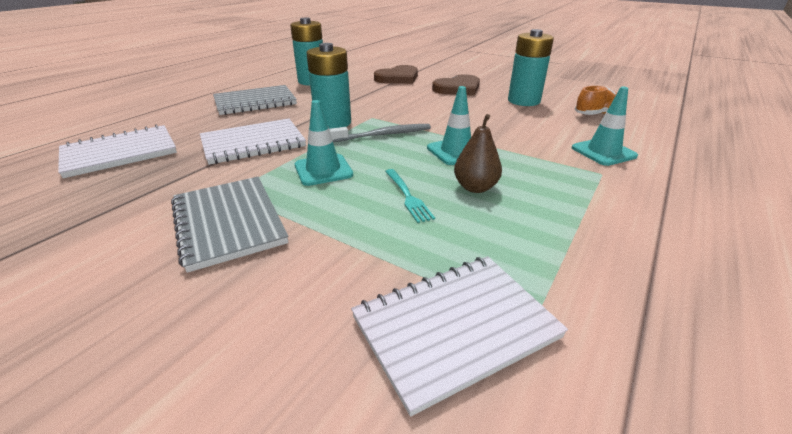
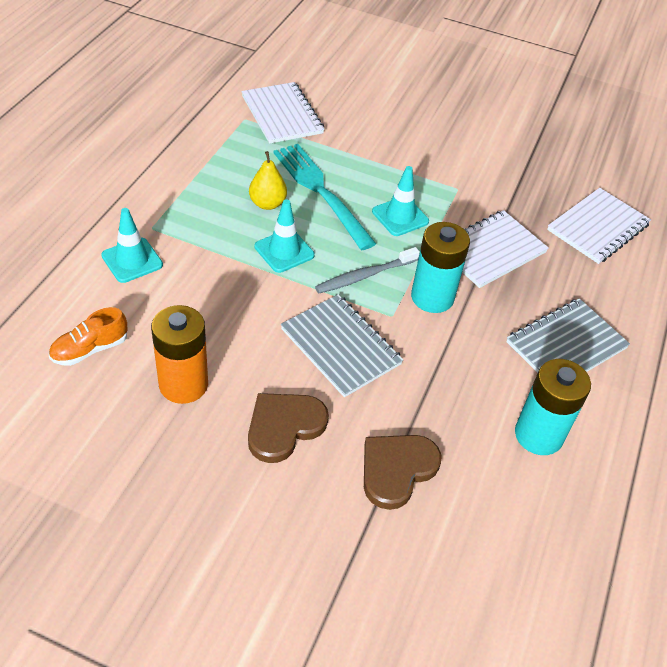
camera: 165 degrees right, 15 degrees up
(228, 222) = (435, 163): grey notebook -> grey notebook (341, 346)
(408, 196) = (320, 191): turquoise fork -> turquoise fork, size x2.12
(455, 327) = (282, 115): white notebook -> white notebook turned 75 degrees counterclockwise
(475, 187) = (267, 204): brown pear -> yellow pear
(523, 101) = (183, 384): turquoise battery -> orange battery

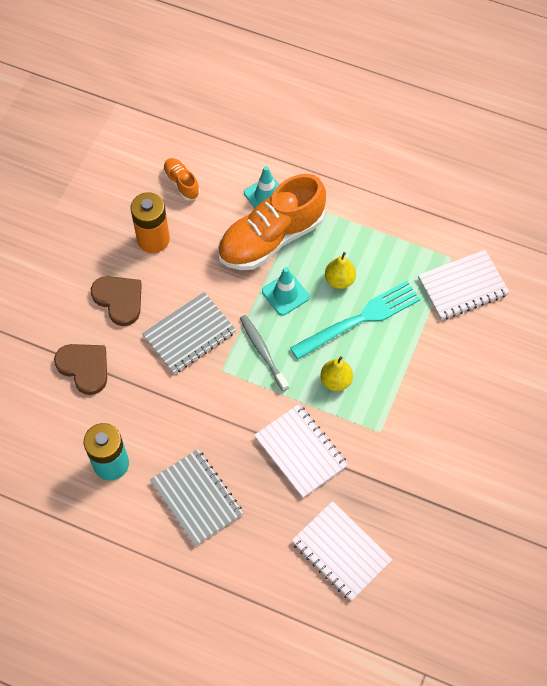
camera: 95 degrees right, 15 degrees up
(200, 259) = (271, 238): none -> orange shoe
(400, 216) = (336, 381): turquoise traffic cone -> yellow pear
(432, 297) = (243, 400): turquoise battery -> none

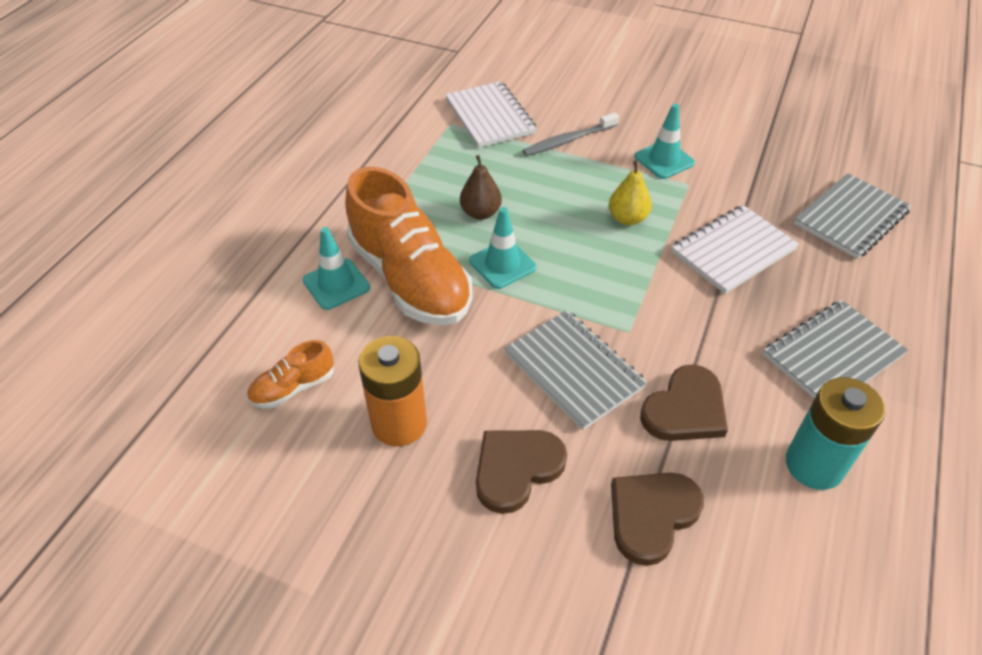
camera: 90 degrees left, 15 degrees down
(156, 396) = (685, 409): none -> brown heart
(263, 352) = (594, 287): grey toothbrush -> grey toothbrush (569, 140)
(339, 280) = (480, 213): yellow pear -> brown pear
(341, 552) = (851, 218): white notebook -> grey notebook
(360, 319) = (537, 196): turquoise fork -> none
(410, 417) = (664, 160): none -> turquoise traffic cone

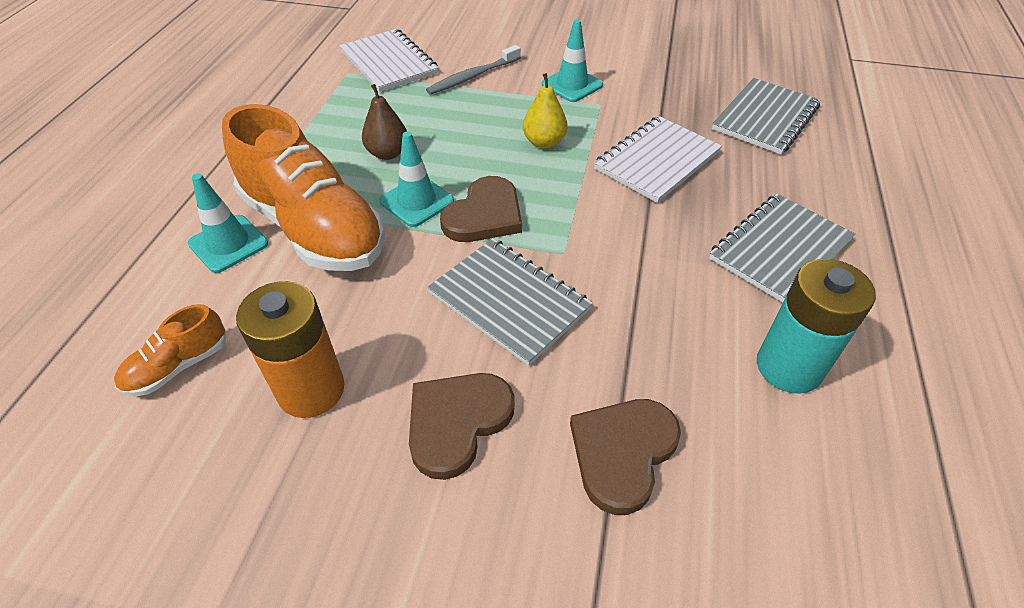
camera: 10 degrees left, 0 degrees up
(685, 409) = (638, 326): brown heart -> brown heart (484, 215)

